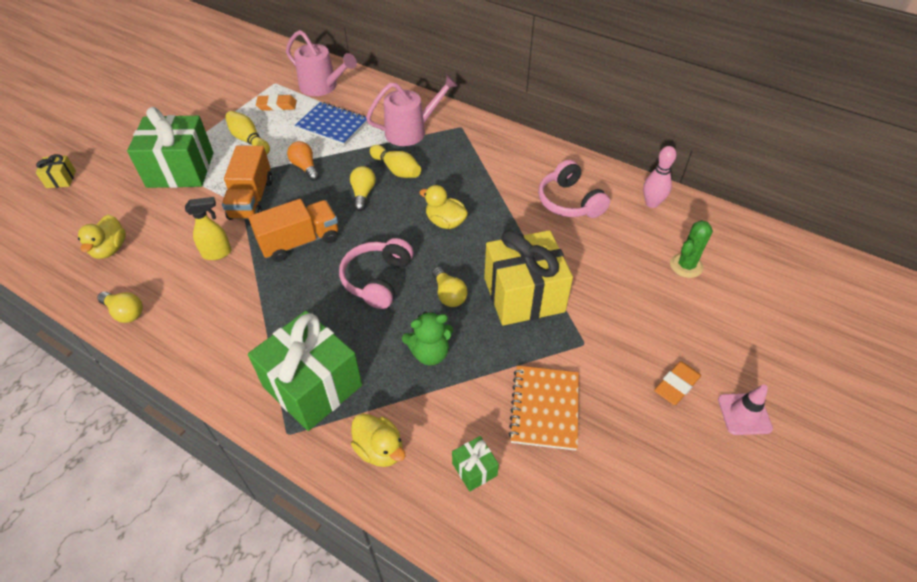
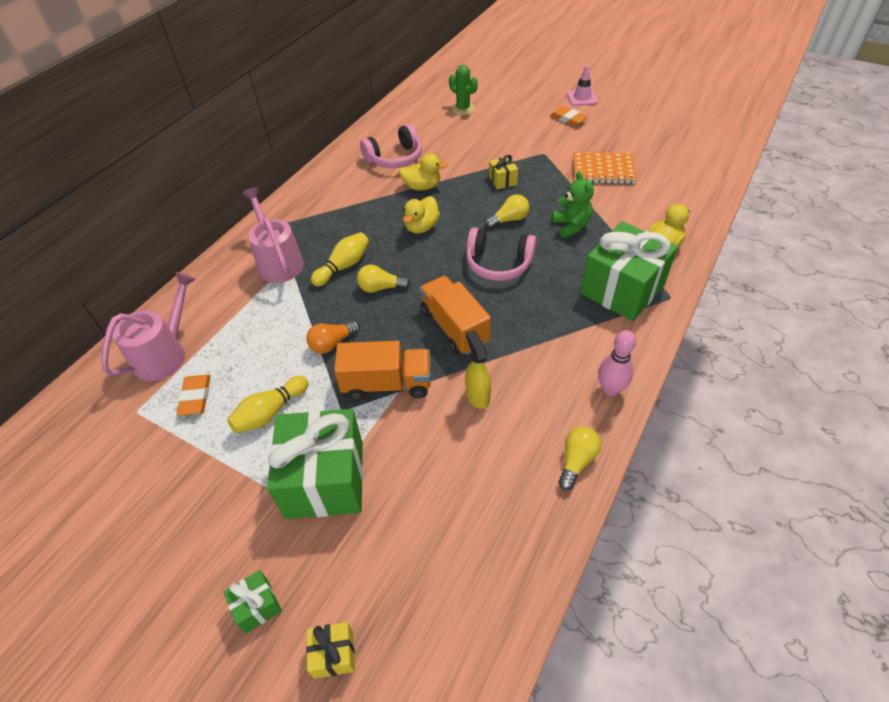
camera: 90 degrees left, 0 degrees up
(110, 249) = (481, 516): yellow duck -> yellow duck (422, 187)
(332, 125) = (253, 331): blue notebook -> none
(474, 469) = (661, 199): green gift -> green gift (257, 606)
(524, 295) = (502, 180): yellow gift -> yellow gift, size x0.43
(652, 203) = (397, 119): pink bowling pin -> pink bowling pin (610, 389)

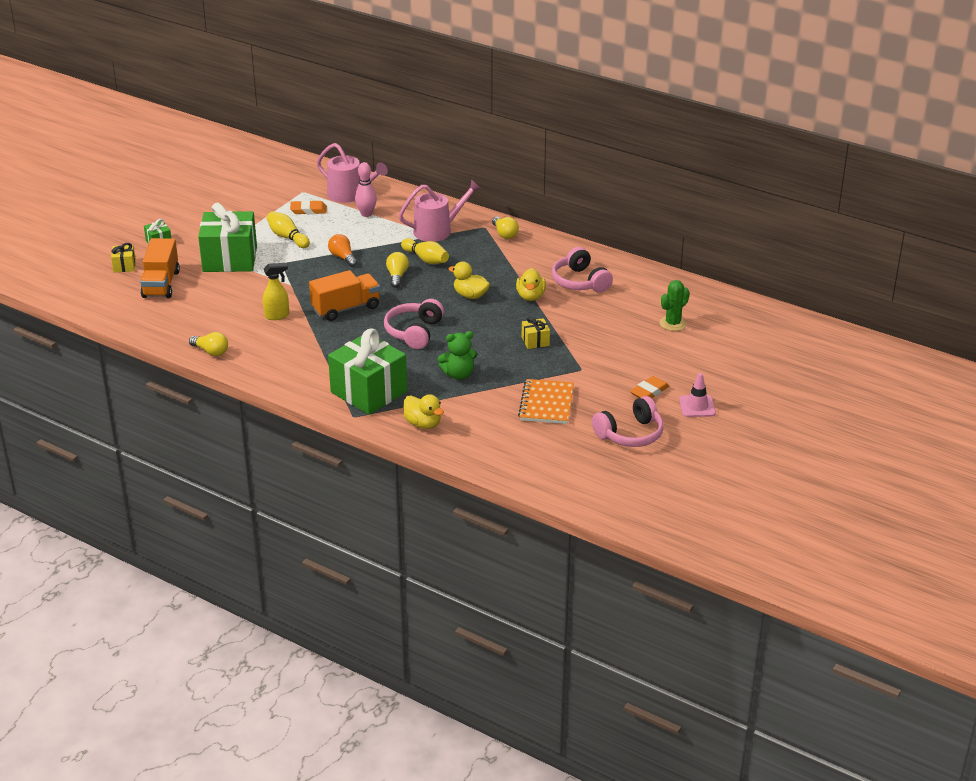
camera: 90 degrees right, 15 degrees down
(387, 384) = (298, 280): orange truck -> orange truck (161, 284)
(509, 220) = (473, 341): yellow light bulb -> yellow light bulb (504, 234)
(610, 389) = (266, 372): pink bowling pin -> pink bowling pin (366, 214)
(631, 127) = (630, 434): none -> pink headphones

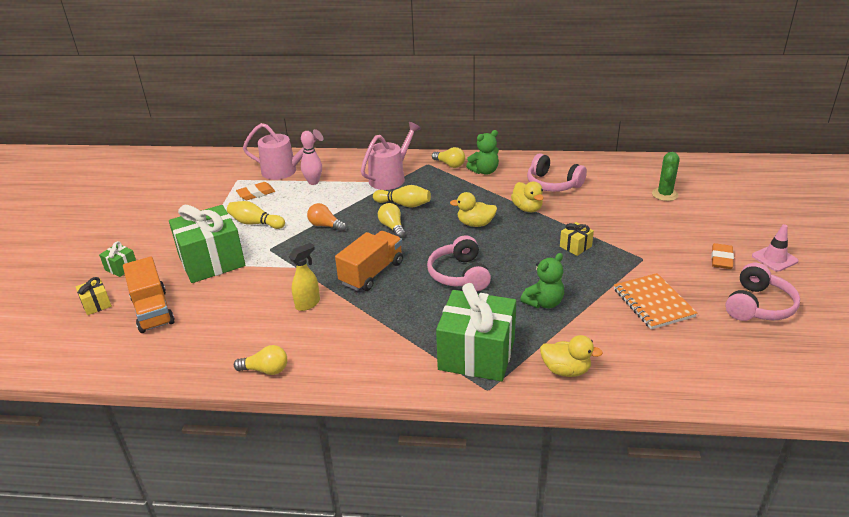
camera: 25 degrees left, 0 degrees up
(529, 250) = (484, 171): none -> green teddy bear

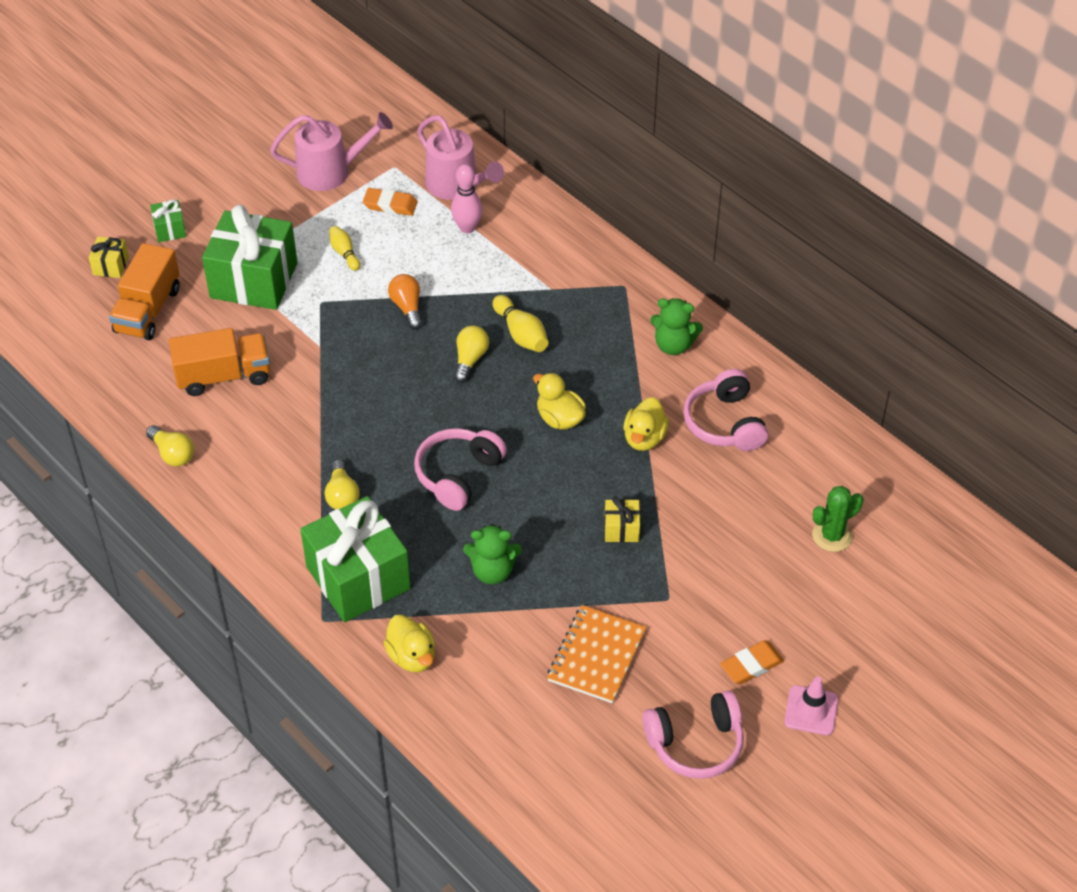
camera: 40 degrees right, 15 degrees up
(255, 223) = (344, 253): yellow bowling pin -> yellow bowling pin, size x0.65
(308, 304) = (282, 403): yellow spray bottle -> none
(372, 273) = (379, 408): orange truck -> orange truck (224, 376)
(390, 177) = (556, 280): pink watering can -> pink watering can (331, 172)
(450, 164) = (648, 305): yellow light bulb -> yellow light bulb (342, 495)

